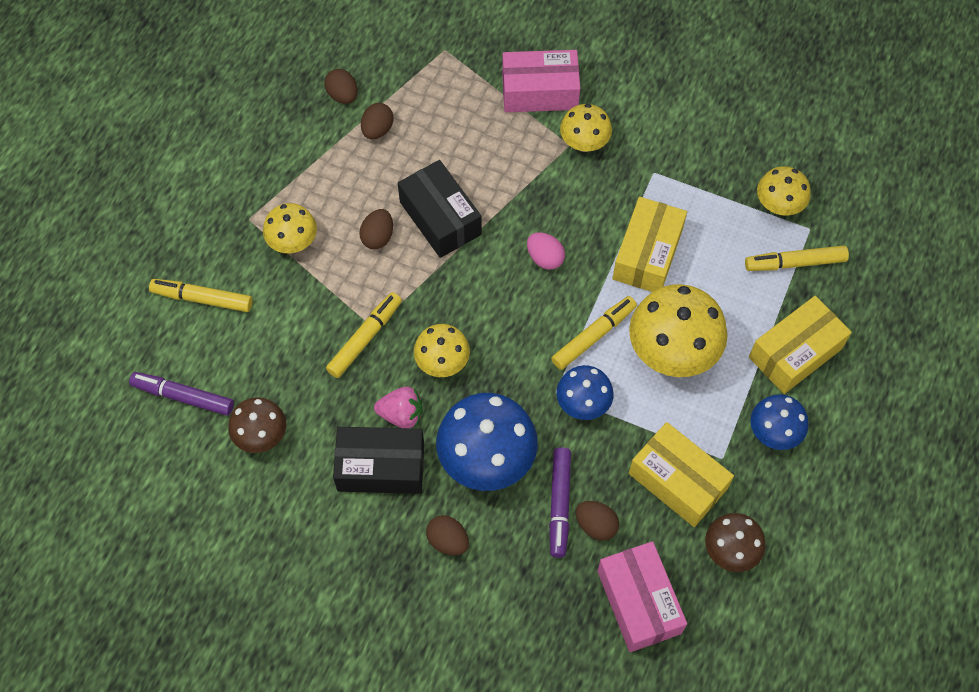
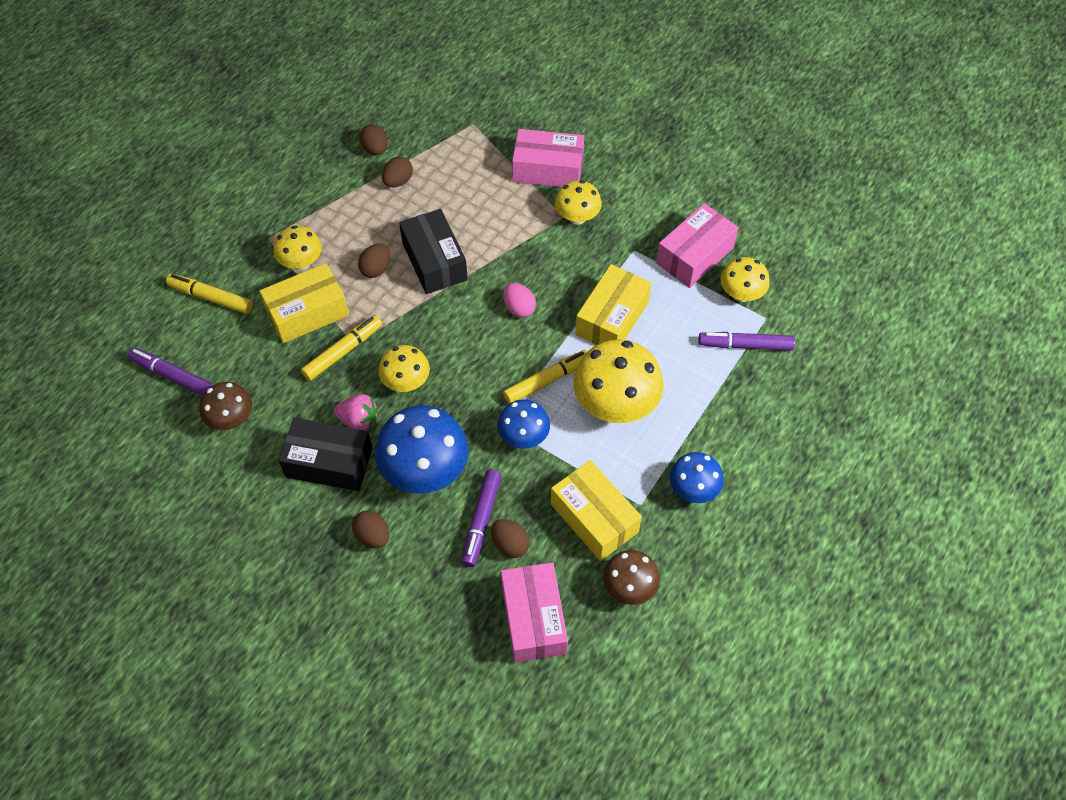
camera: 10 degrees right, 5 degrees down
(720, 169) = (695, 255): none -> pink box
(795, 263) = (745, 345): yellow marker -> purple marker
(795, 353) = (728, 423): yellow box -> yellow box (307, 313)

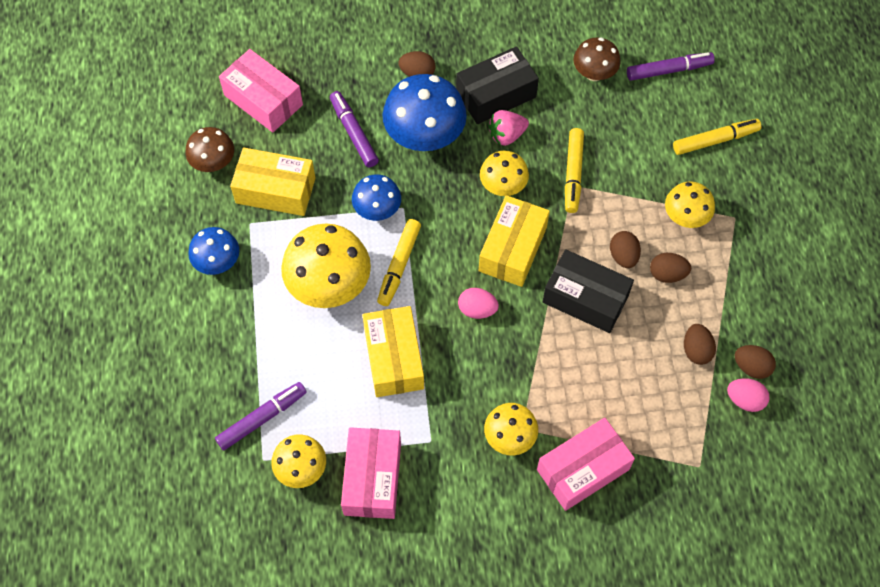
camera: 140 degrees right, 5 degrees up
(307, 313) = (633, 182): yellow box -> yellow box (513, 249)
(402, 136) = (744, 400): none -> pink egg
(510, 544) = (320, 132): brown egg -> brown egg (667, 274)

